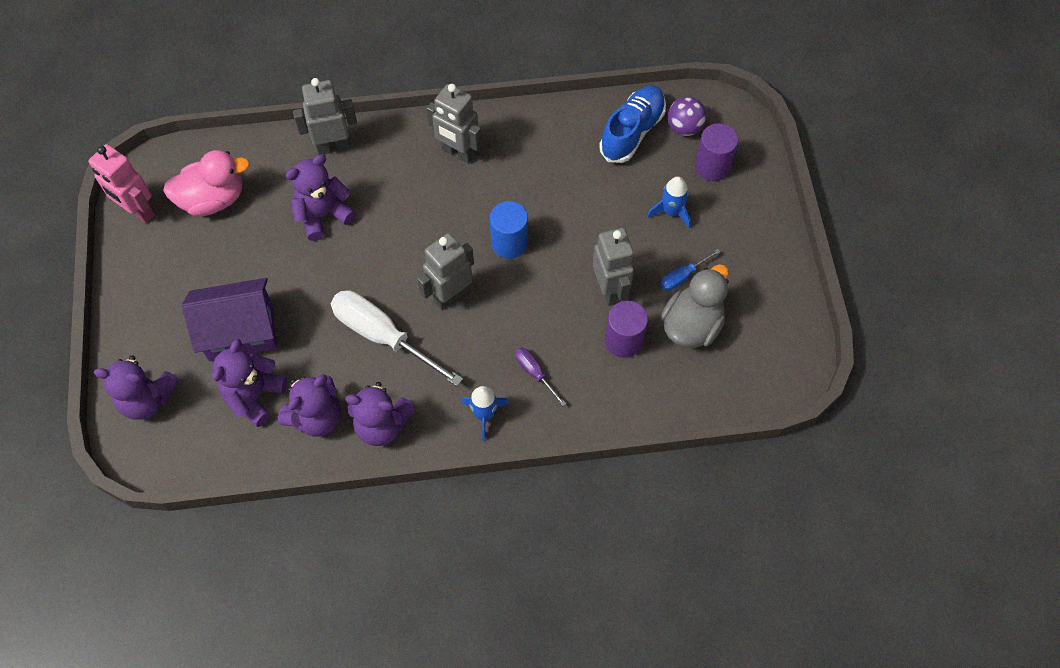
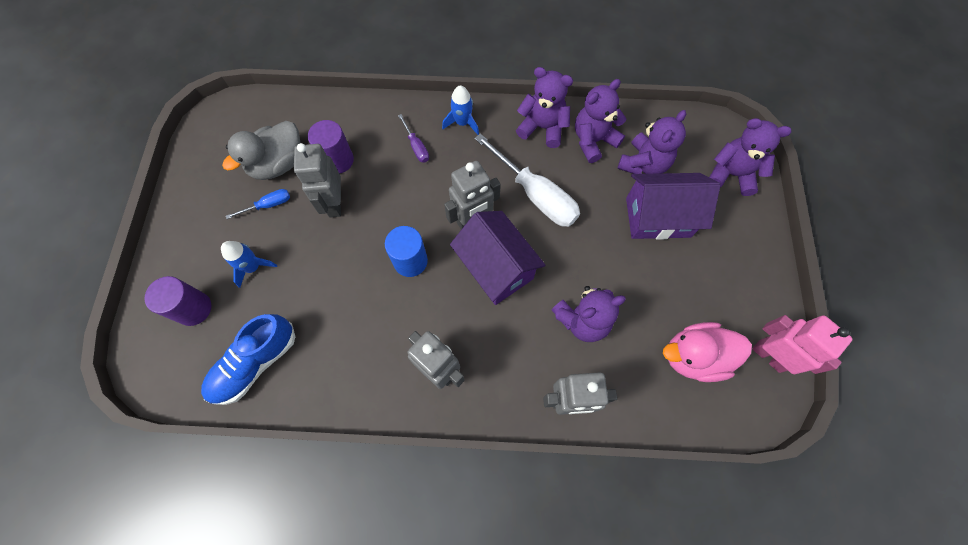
camera: 170 degrees left, 5 degrees up
(417, 250) = (496, 268): none -> purple house
(684, 127) = (200, 359): purple ball -> none

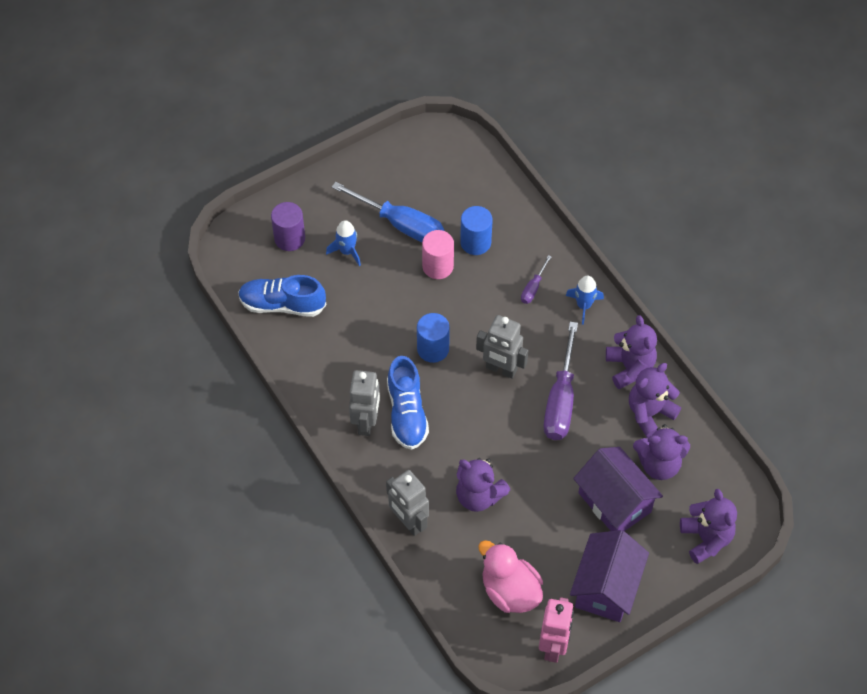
camera: 55 degrees right, 10 degrees down
(268, 205) = (401, 224): blue screwdriver -> blue screwdriver, size x2.11
(278, 164) = (439, 205): grey duck -> none
(334, 203) = (438, 266): grey robot -> pink cylinder
(338, 160) = (475, 242): purple cylinder -> blue cylinder
(456, 326) = (407, 413): none -> blue shoe
(496, 268) = (474, 410): purple house -> purple house (606, 587)
(535, 195) = (561, 400): white screwdriver -> purple screwdriver
(593, 140) = (649, 413): purple teddy bear -> purple teddy bear turned 60 degrees counterclockwise

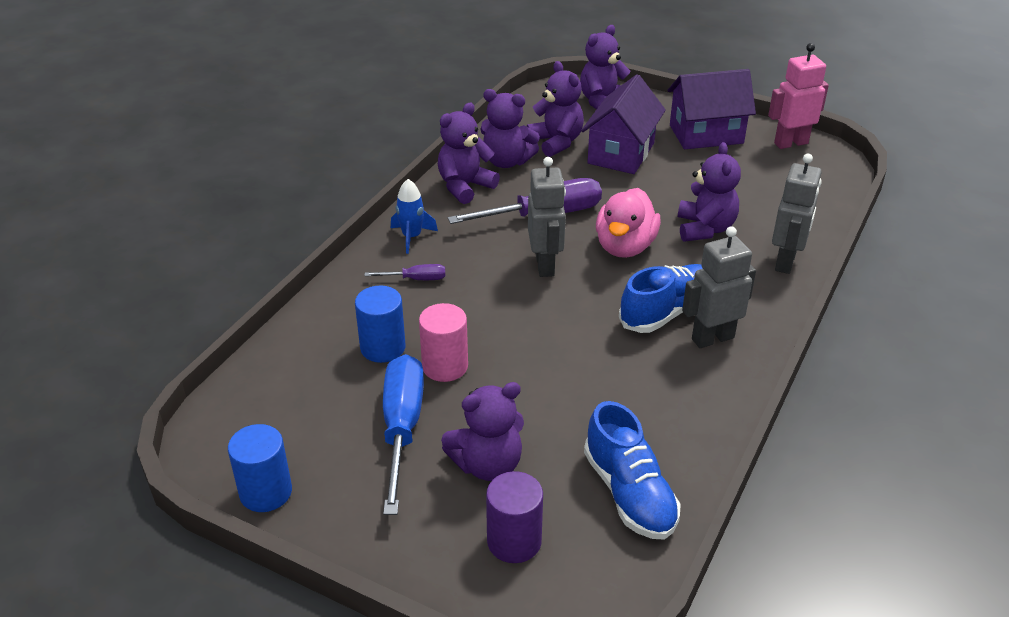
camera: 120 degrees left, 20 degrees down
(347, 251) = (487, 465): blue rocket -> purple teddy bear
(433, 349) = (567, 324): blue cylinder -> blue cylinder (266, 492)
(510, 591) = (773, 179): pink duck -> pink duck (625, 247)

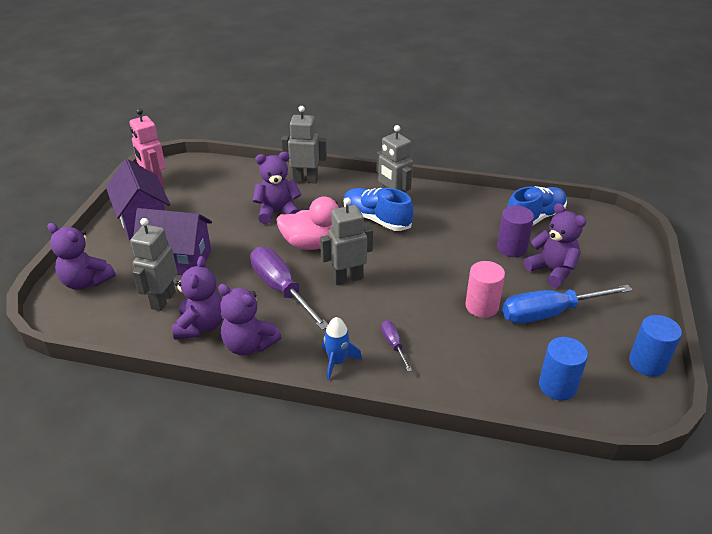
camera: 105 degrees left, 0 degrees up
(383, 348) = (481, 343): blue cylinder -> blue cylinder (557, 386)
(514, 541) = (596, 251): purple cylinder -> purple cylinder (511, 248)
(556, 142) = (163, 300): purple teddy bear -> grey robot

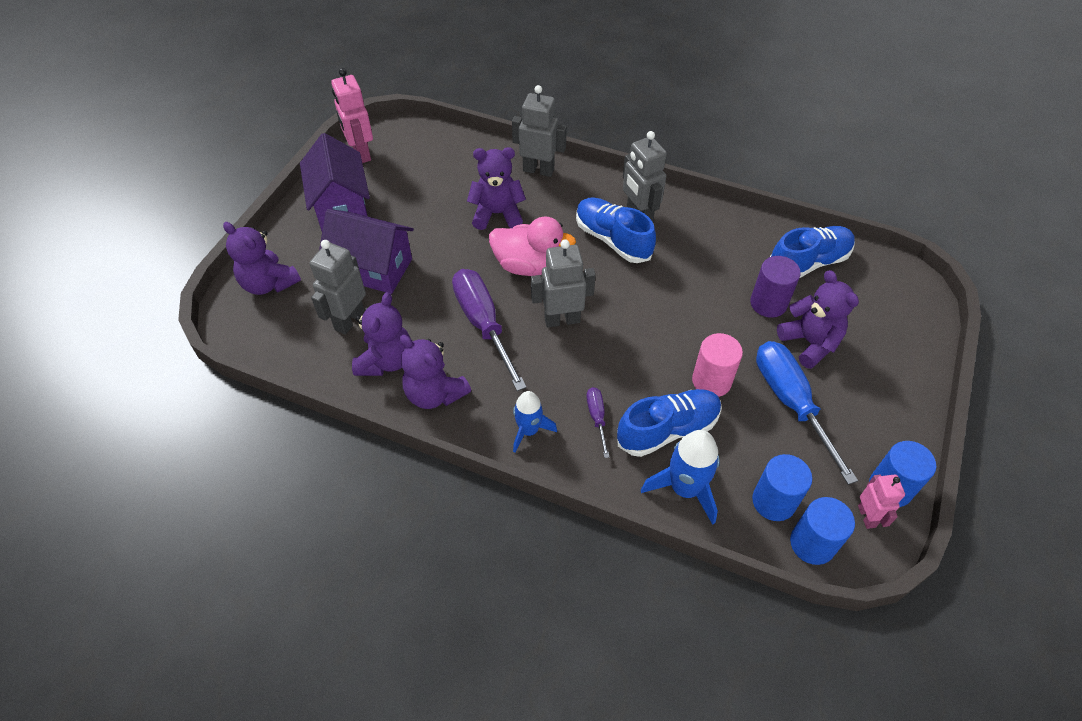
camera: 10 degrees right, 15 degrees up
(455, 345) = (667, 430): none -> blue shoe
(481, 387) = (685, 489): none -> blue rocket
(549, 313) = (790, 402): blue screwdriver -> blue screwdriver turned 75 degrees clockwise
(598, 413) = (812, 543): none -> blue cylinder
(636, 386) = (867, 516): none -> pink robot

